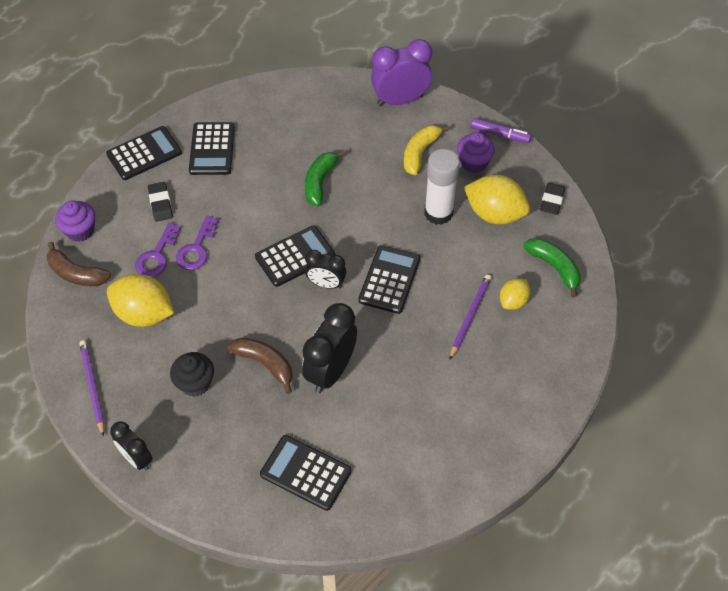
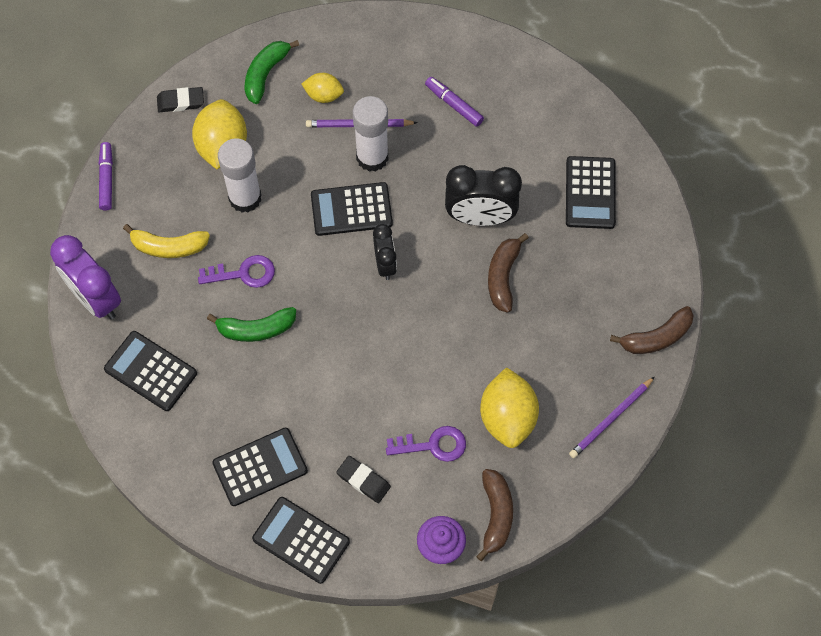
camera: 115 degrees left, 10 degrees up
(137, 458) = (656, 337): black clock -> brown banana
(160, 203) = (363, 480): black eraser -> black eraser turned 75 degrees clockwise
(195, 383) = (556, 328): black cupcake -> none
(196, 249) = (404, 409): purple key -> purple key (243, 273)
(295, 256) = (366, 308): black calculator -> black calculator (150, 371)
(432, 313) = (372, 157): none -> white glue stick
(456, 399) = (454, 105): none -> purple marker
(474, 163) = (160, 190): purple cupcake -> none

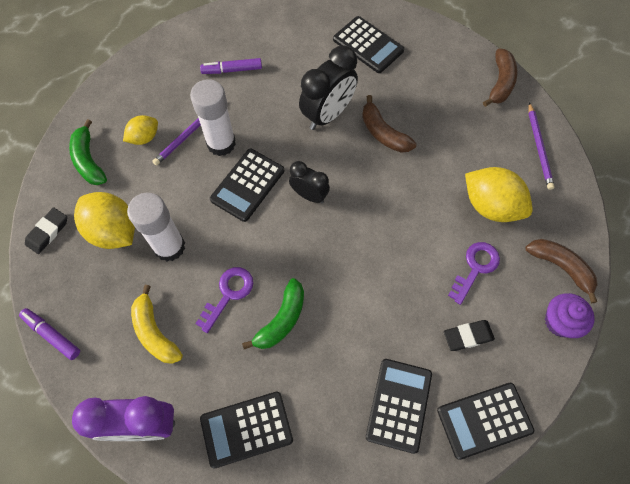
camera: 50 degrees left, 0 degrees up
(168, 247) = (155, 332): yellow banana -> yellow banana turned 105 degrees clockwise

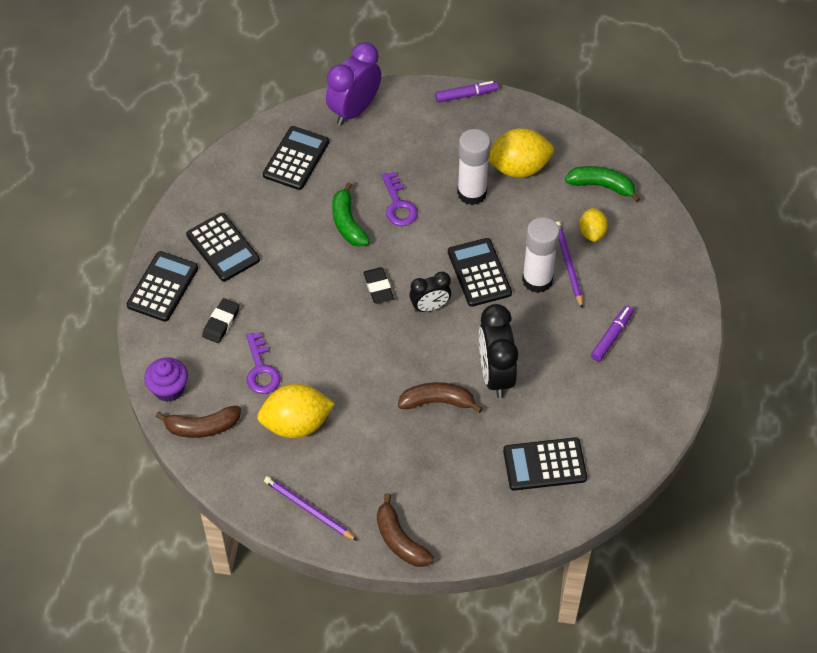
camera: 130 degrees right, 10 degrees down
(47, 232) = (555, 130): black eraser -> black eraser (378, 287)
(155, 332) = (412, 149): yellow banana -> none

